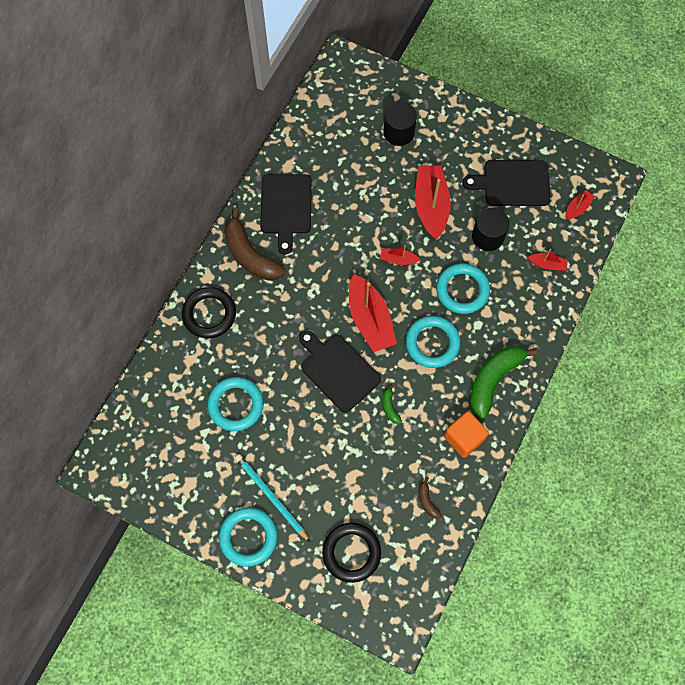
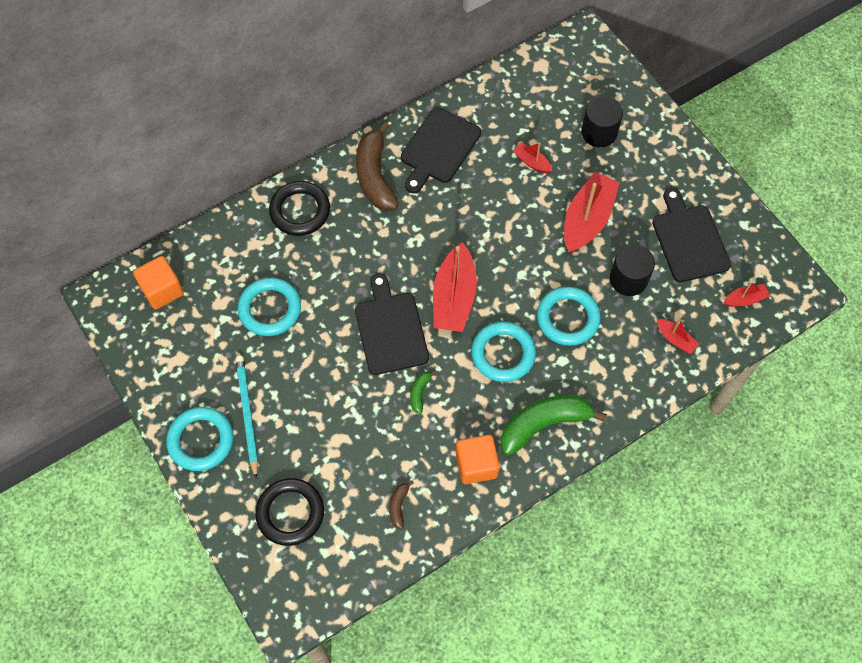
camera: 30 degrees right, 5 degrees down
(140, 437) = (162, 290): none -> orange cube
(398, 259) = (520, 254): red boat -> red boat (532, 162)
(512, 183) = (689, 240): black cutting board -> black cutting board turned 45 degrees clockwise

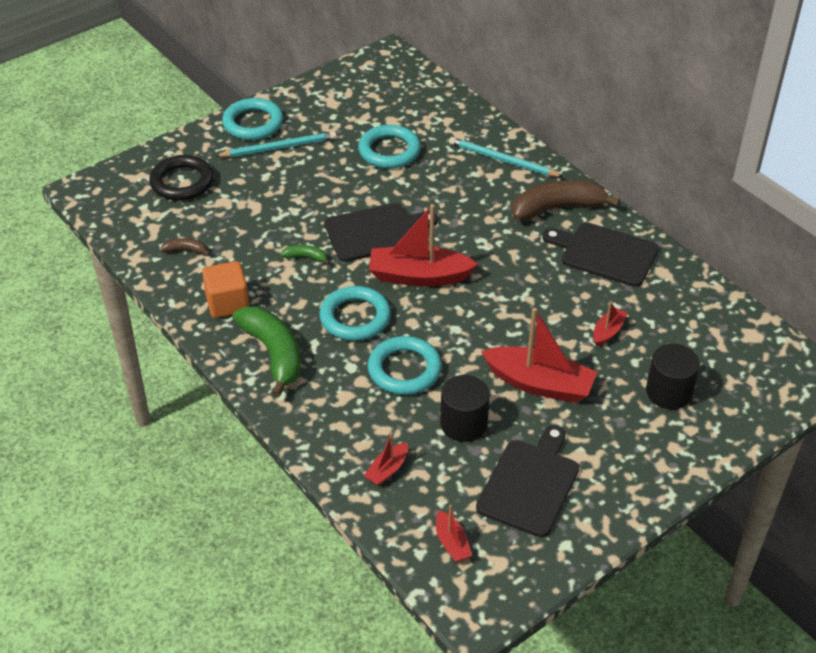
camera: 85 degrees right, 20 degrees down
(162, 290) = (401, 86): orange cube -> none
(300, 211) = (502, 160): black ring -> turquoise pencil
(689, 240) = (530, 484): black cutting board -> black cutting board turned 45 degrees counterclockwise

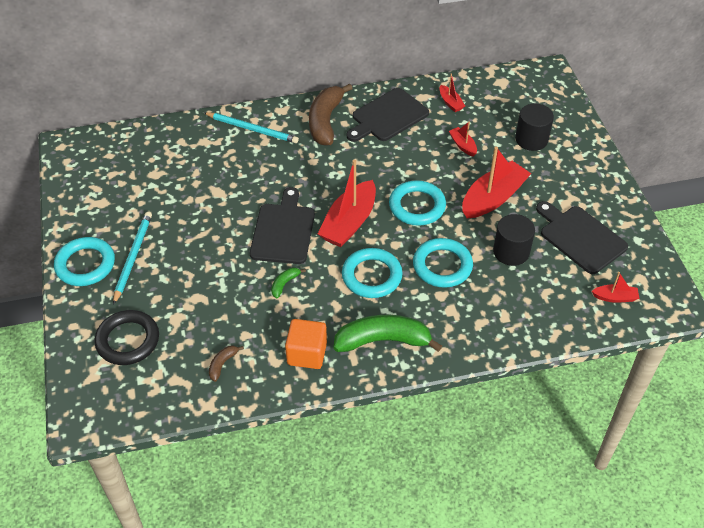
camera: 65 degrees left, 5 degrees up
(387, 470) = (535, 310): red boat -> red boat (450, 103)
(389, 151) = (192, 189): turquoise ring -> turquoise ring (417, 206)
(502, 160) = (252, 129): turquoise pencil -> turquoise pencil turned 120 degrees counterclockwise

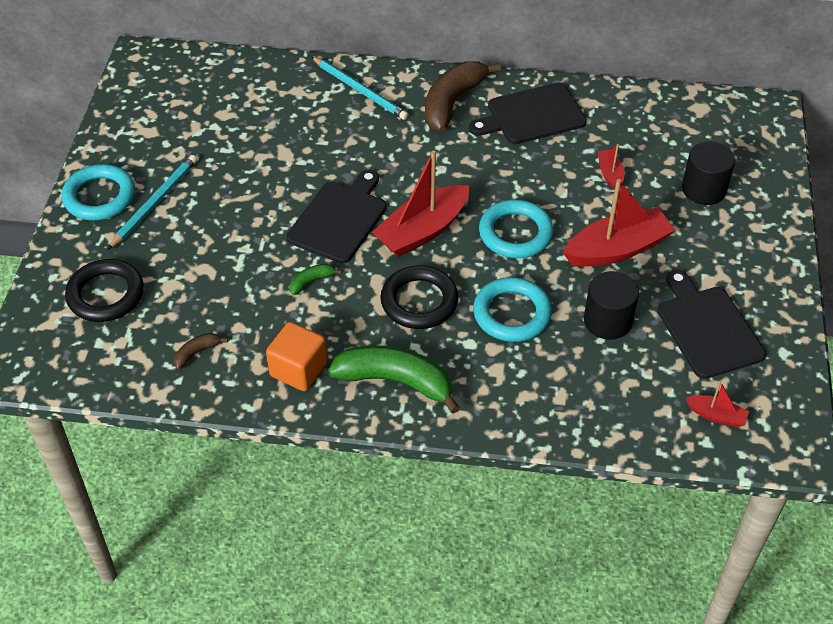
camera: 20 degrees right, 0 degrees up
(372, 276) = (419, 301): turquoise ring -> black ring
(450, 103) = (620, 118): red boat -> none

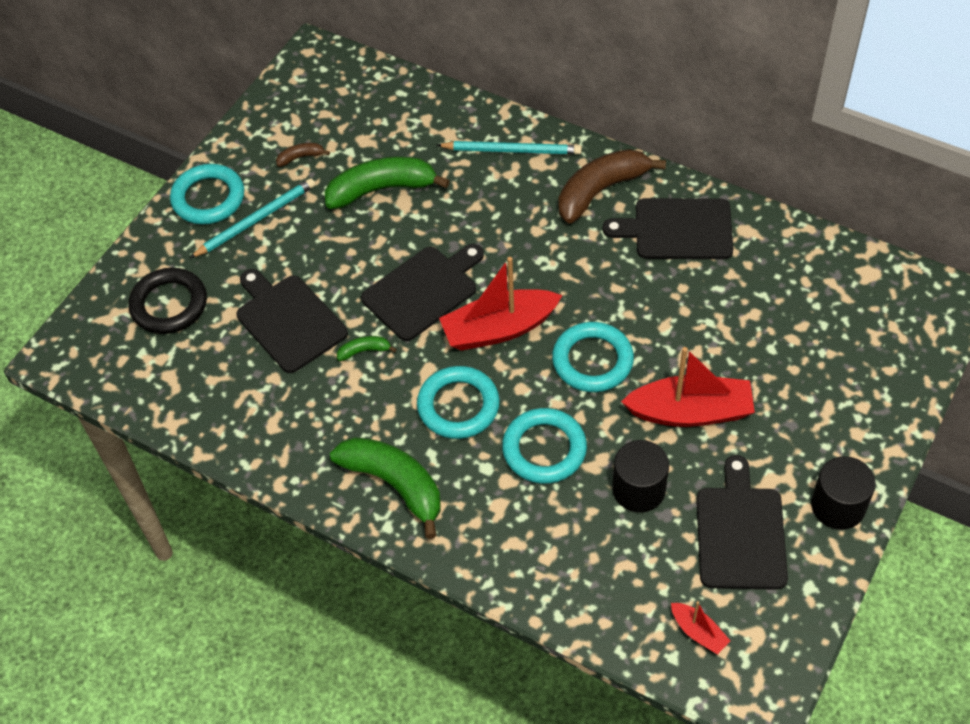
camera: 25 degrees right, 5 degrees up
(197, 352) = (224, 392): brown banana -> brown banana (300, 157)
(228, 276) = (288, 321): none -> black cutting board
(259, 149) = (381, 189): none -> green banana
(298, 369) = (309, 441): orange cube -> none
(360, 90) = (512, 150): turquoise pencil -> turquoise pencil turned 60 degrees counterclockwise
(419, 301) = (458, 406): black ring -> turquoise ring
(610, 174) = (727, 323): red boat -> none
(703, 189) = (821, 371): black cylinder -> black cylinder (838, 506)

